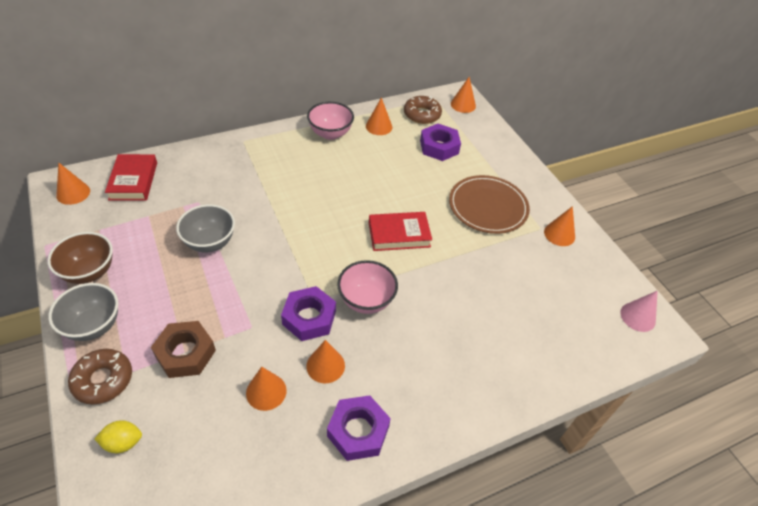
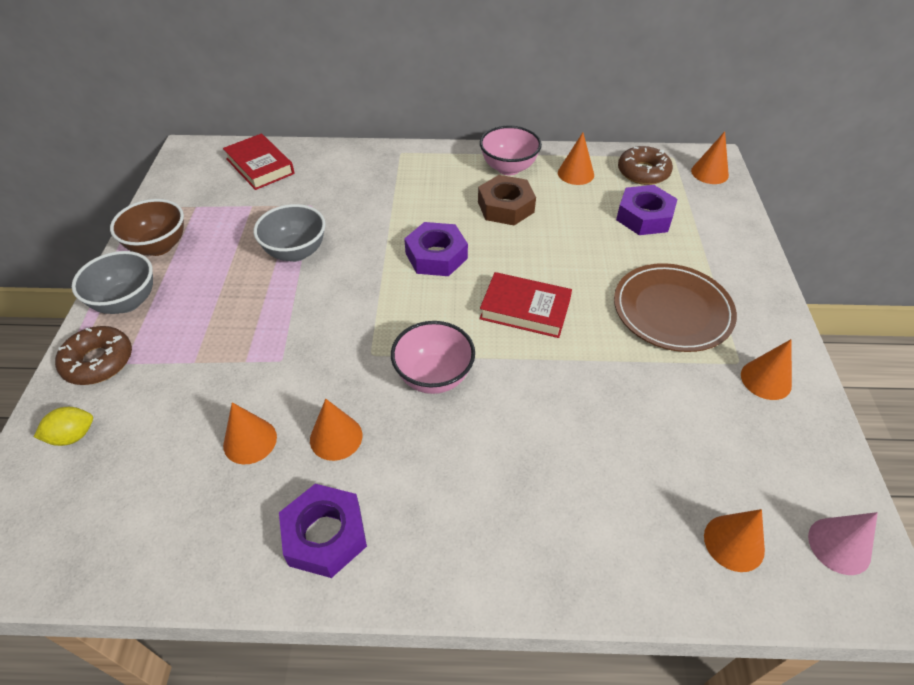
camera: 30 degrees right, 0 degrees up
(73, 193) = (195, 164): orange cone -> orange cone (734, 543)
(123, 442) = (73, 436): yellow lemon -> yellow lemon turned 45 degrees counterclockwise
(133, 181) = (260, 166): red book -> red book turned 60 degrees counterclockwise
(185, 353) = (194, 364): brown nut -> brown nut (505, 207)
(309, 318) = (352, 373): purple nut -> purple nut (436, 256)

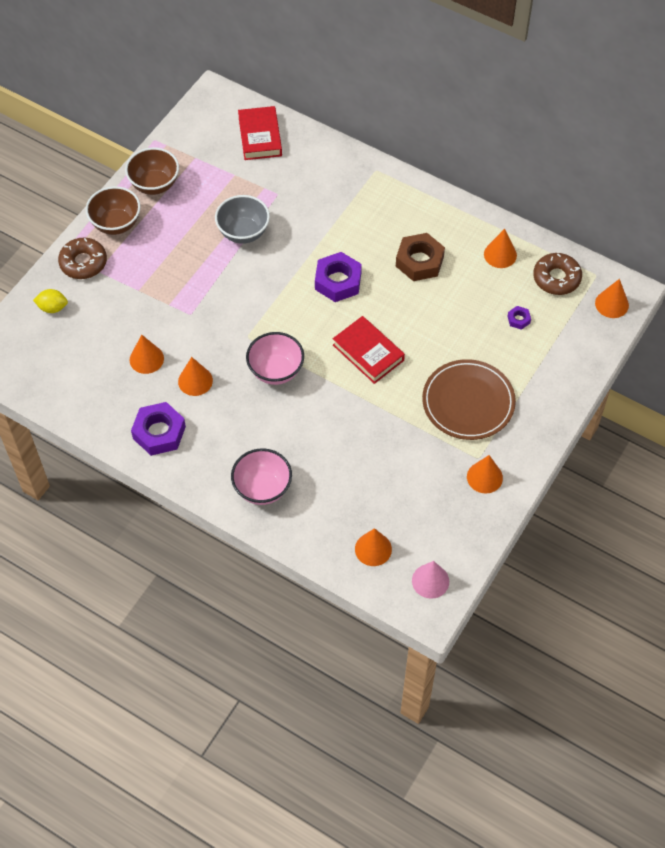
camera: 30 degrees right, 10 degrees up
(126, 302) = (116, 224): grey bowl -> brown bowl
(508, 168) = (450, 224): pink bowl -> pink bowl (262, 488)
(644, 217) = (518, 319): purple nut -> purple nut, size x0.47

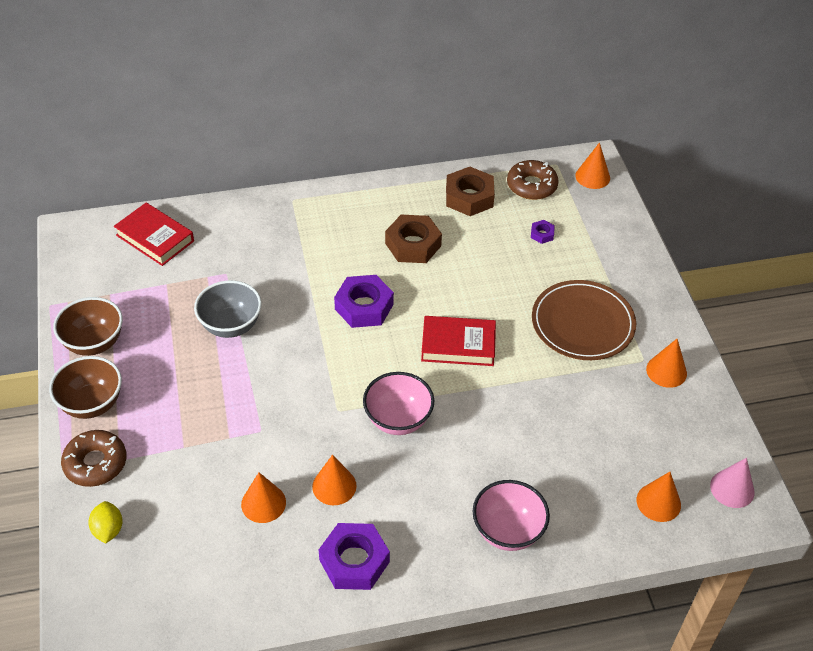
camera: 45 degrees left, 10 degrees down
(52, 308) = (108, 530): yellow lemon -> yellow lemon turned 60 degrees counterclockwise
(500, 254) = (469, 197): orange cone -> brown nut

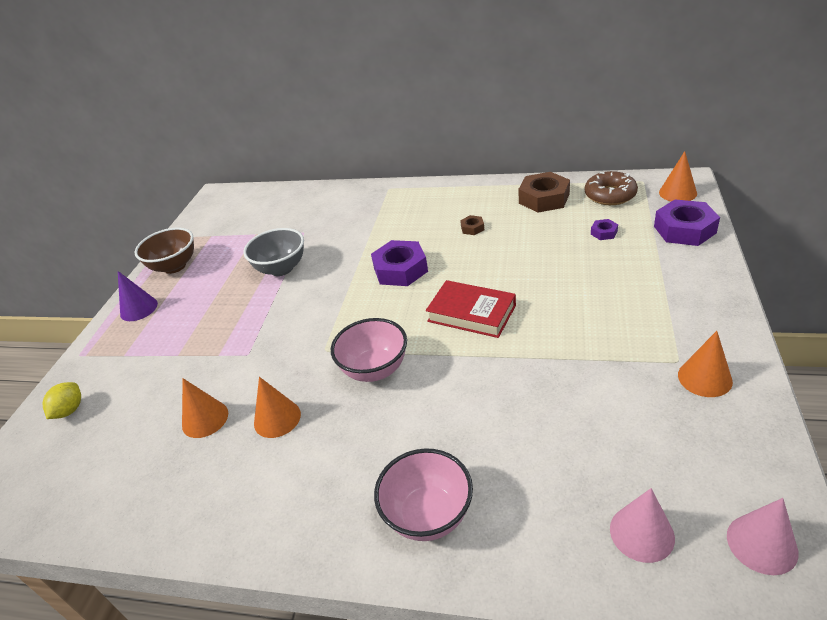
camera: 30 degrees right, 10 degrees down
(92, 404) = (138, 308): brown bowl -> purple cone
(95, 463) = (105, 354): brown donut -> none
(155, 238) = (269, 204): red book -> none
(354, 561) = (247, 501): purple nut -> purple nut (684, 229)
(413, 244) = (472, 228): brown nut -> brown nut, size x0.47
(582, 323) = (616, 314): brown plate -> none
(658, 502) = (642, 533): orange cone -> pink cone

